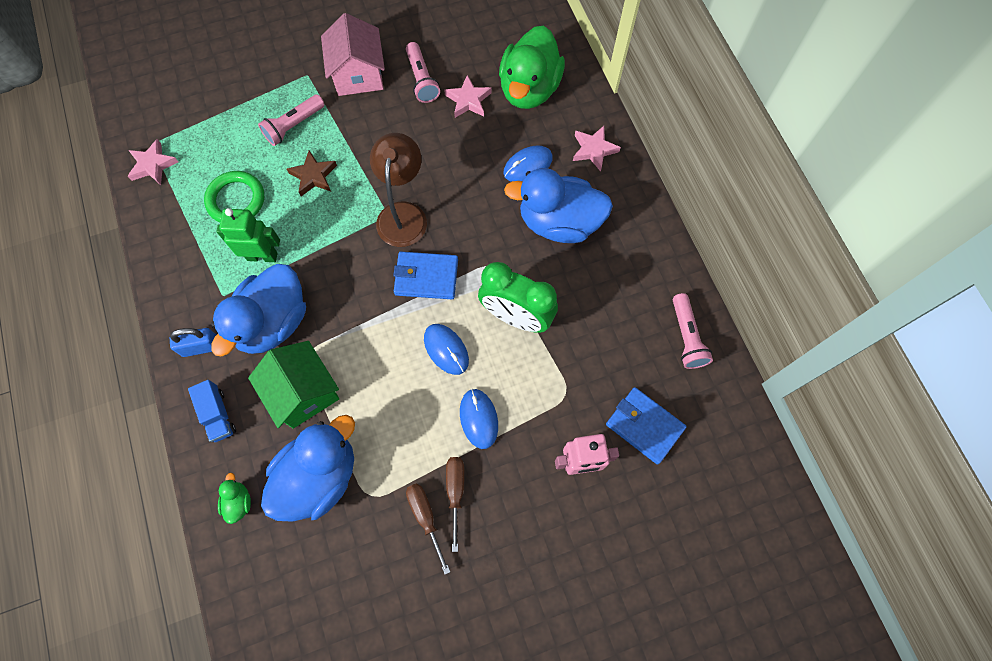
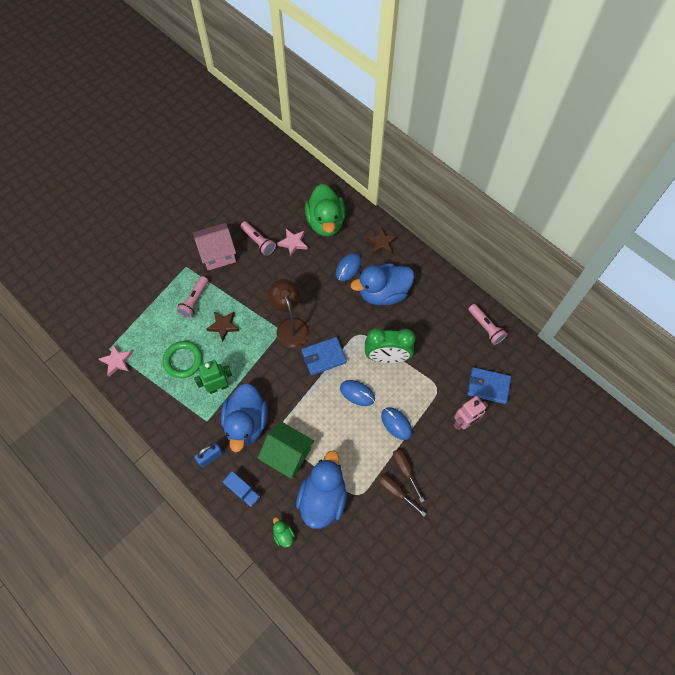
camera: 25 degrees left, 5 degrees down
(358, 75) = (218, 254): pink house -> pink house turned 75 degrees counterclockwise
(594, 150) = (381, 243): pink star -> brown star

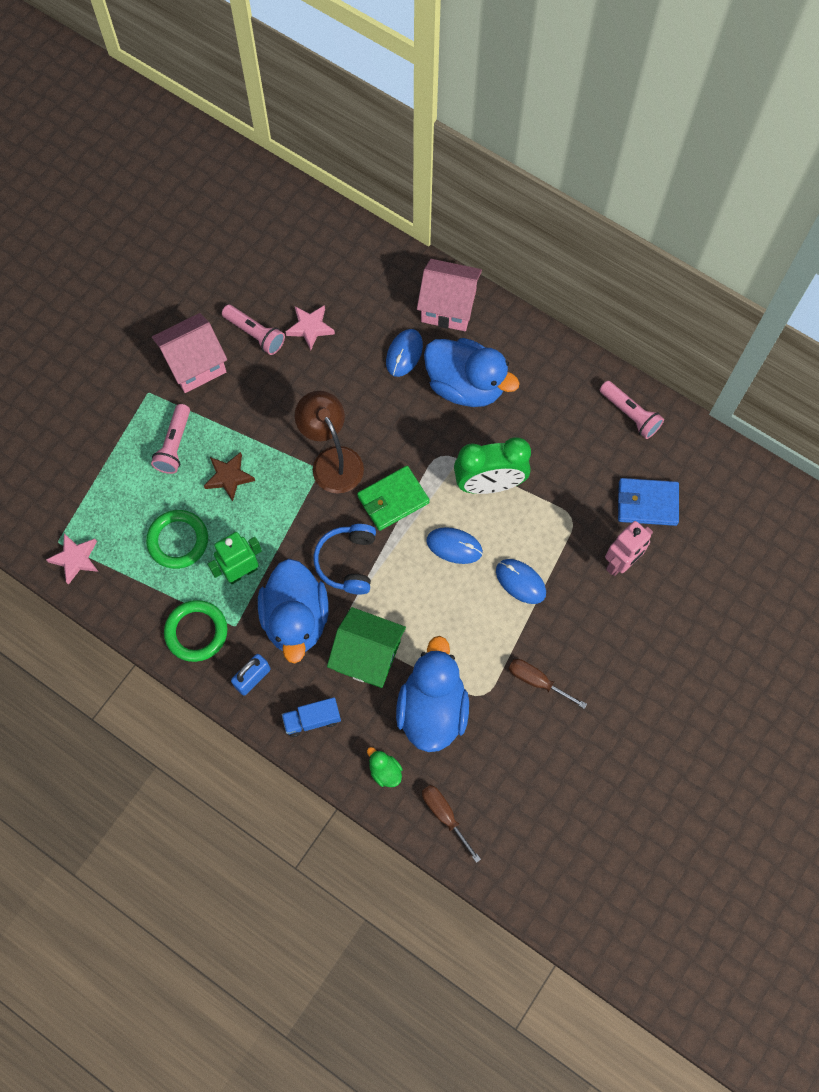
camera: 10 degrees left, 5 degrees up
(181, 420) = (196, 632): none -> green ring
(243, 491) = (312, 719): blue truck -> blue truck turned 135 degrees clockwise
(287, 392) = (347, 562): none -> blue headphones
(324, 357) = (393, 500): blue wallet -> green wallet
(325, 222) = (355, 286): green duck -> none
(381, 243) = (448, 306): brown star -> pink house
(383, 293) = (465, 386): blue duck -> blue duck turned 120 degrees counterclockwise
(405, 470) = (545, 647): brown screwdriver -> brown screwdriver (444, 815)

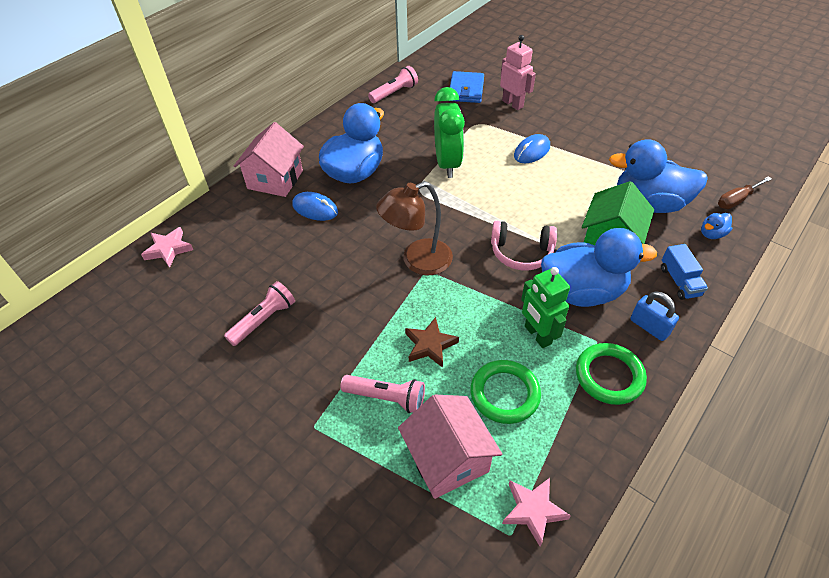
camera: 85 degrees left, 20 degrees down
(195, 364) = (286, 377): pink house -> pink house (448, 459)
(310, 328) = (269, 274): pink star -> pink star (168, 249)
(347, 562) = (521, 253): blue headphones -> pink headphones
(385, 771) = (712, 234): green duck -> blue duck
(393, 500) = (459, 220): green wallet -> none
(454, 546) = (503, 185): blue mouse -> none
(537, 681) = (612, 147): brown screwdriver -> none

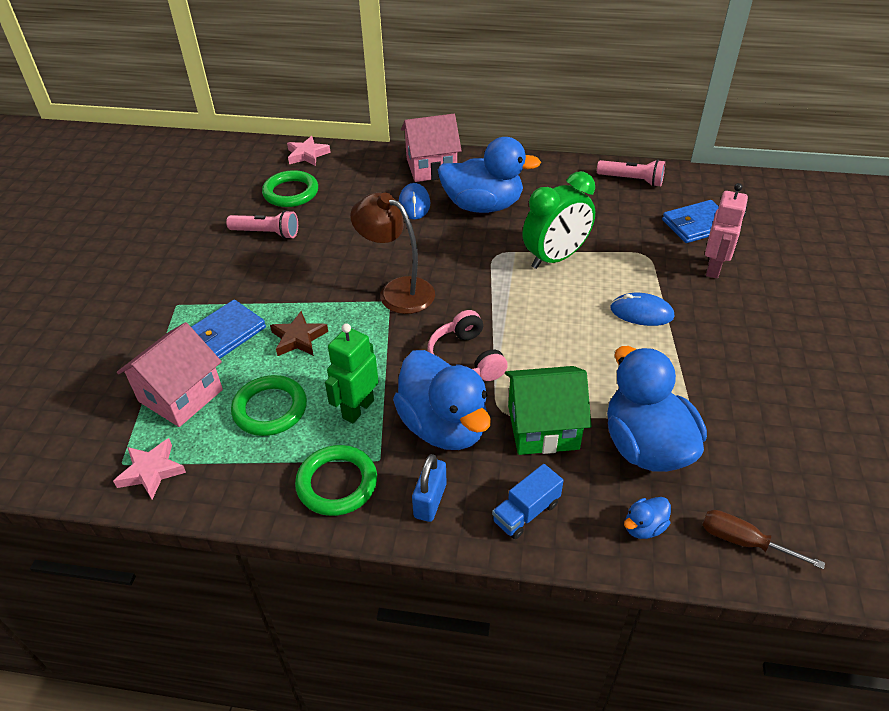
camera: 60 degrees right, 5 degrees down
(217, 281) = (291, 192): none -> green ring
(386, 398) = (225, 334): pink flashlight -> blue wallet
(712, 234) = (644, 527): blue duck -> blue duck turned 60 degrees counterclockwise

